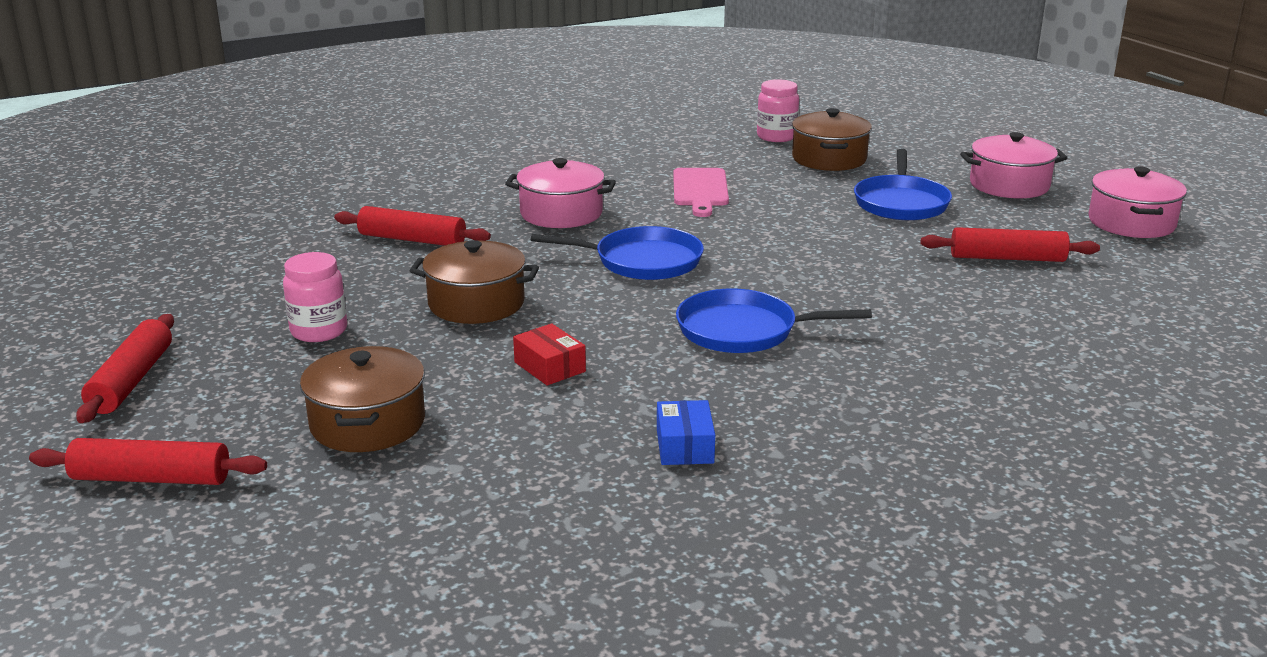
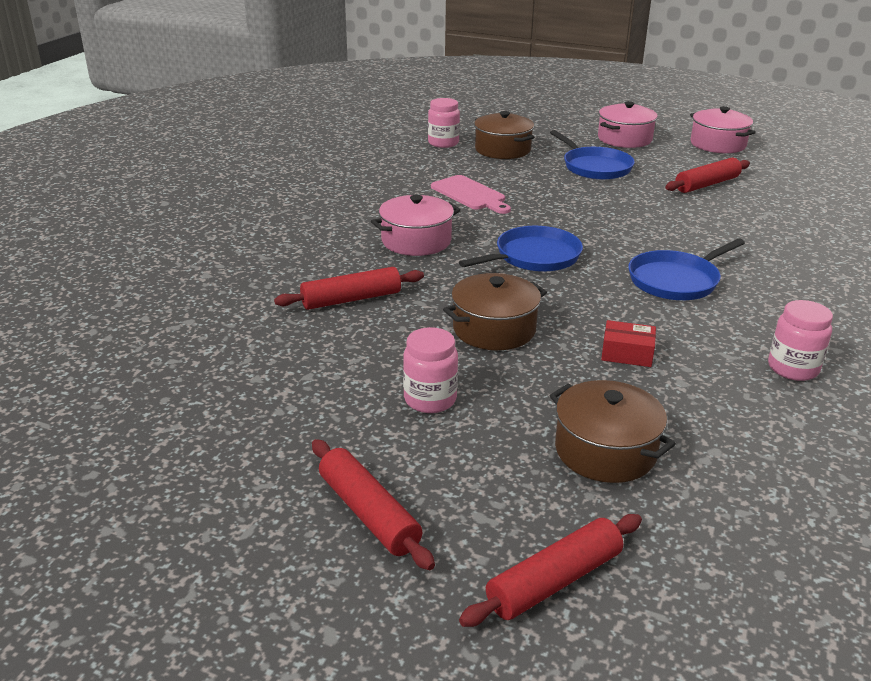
camera: 40 degrees left, 5 degrees up
(684, 446) = (792, 368): blue box -> pink jar

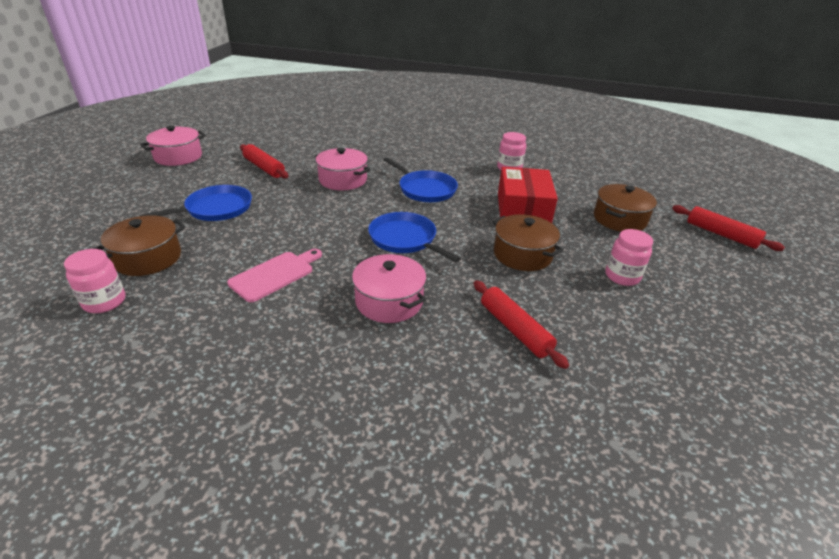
camera: 100 degrees left, 5 degrees up
(369, 513) = (739, 290): red rolling pin -> none
(624, 139) = (146, 192): pink pot -> pink pot (343, 180)
(627, 353) = (523, 209): red box -> red box, size x2.11

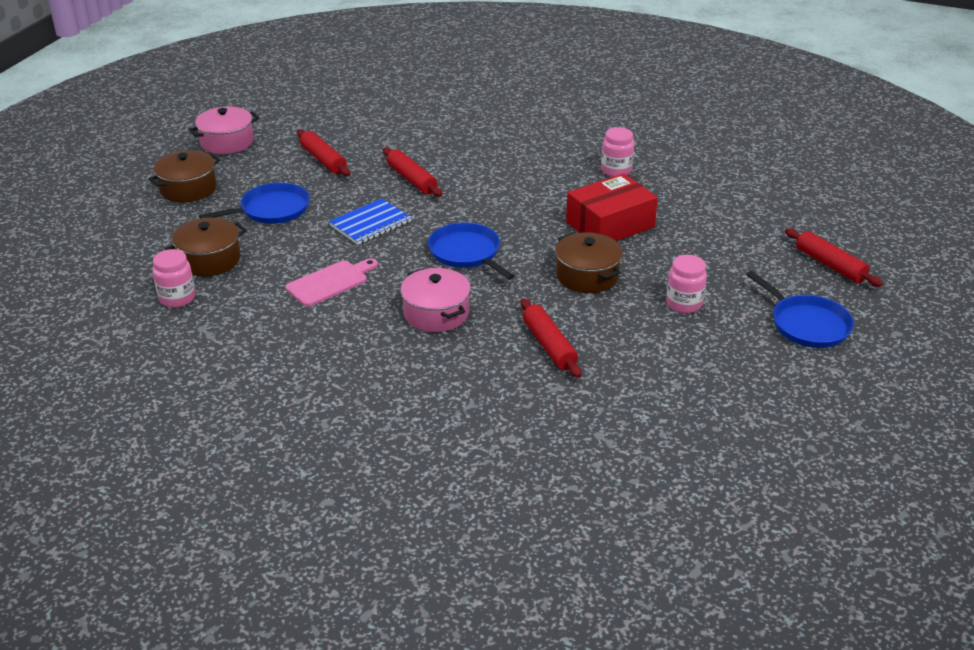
camera: 10 degrees right, 0 degrees up
(310, 217) = (370, 224): none -> blue notebook
(343, 180) = (411, 179): pink pot -> red rolling pin
(425, 189) = (504, 195): blue pan -> blue pan (806, 324)
(523, 209) = (610, 224): red box -> red box turned 45 degrees clockwise
(619, 219) = (719, 242): brown pot -> brown pot (188, 189)

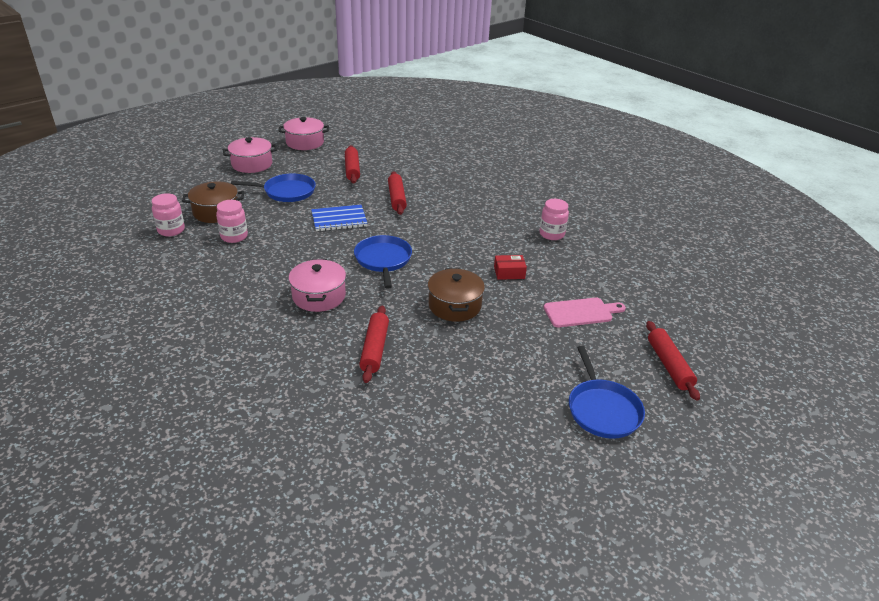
camera: 25 degrees right, 0 degrees up
(188, 189) = (252, 164): brown pot -> pink pot
(330, 282) = (272, 250): pink cutting board -> pink cutting board (581, 312)
(610, 224) = (509, 273): red box -> red box, size x0.47
(684, 304) = (511, 354): pink jar -> pink jar (234, 236)

